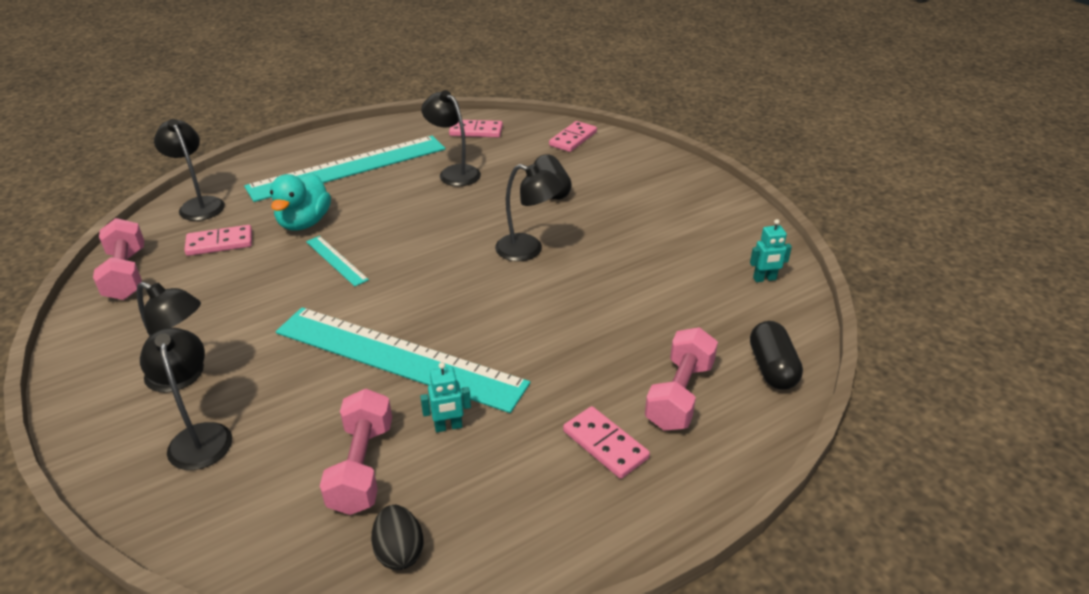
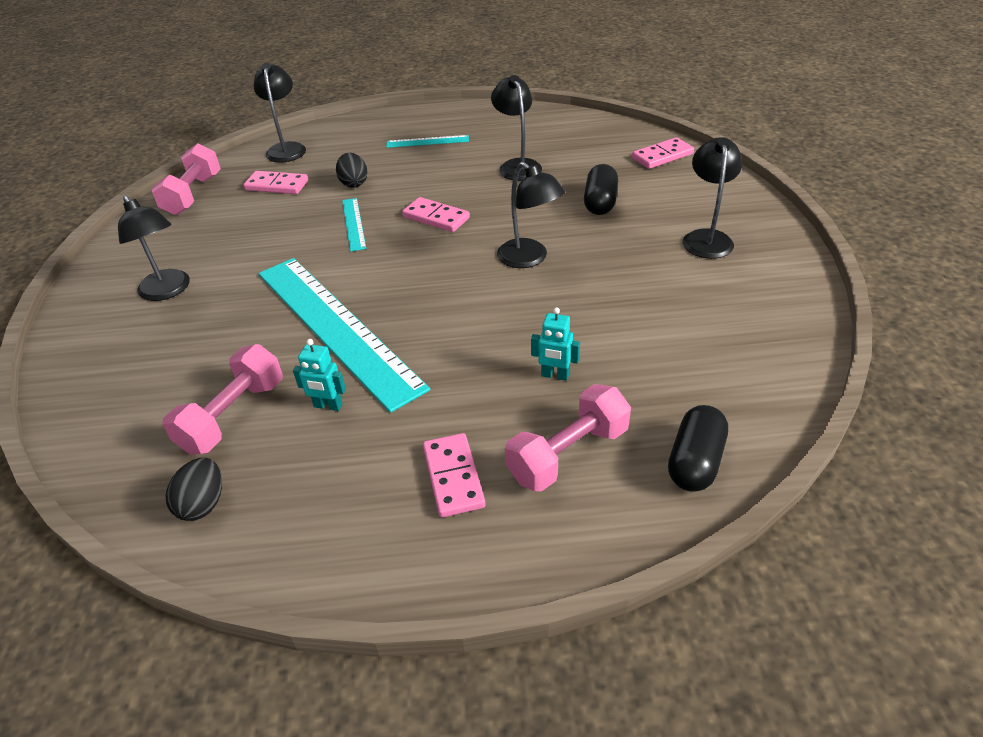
camera: 30 degrees right, 5 degrees up
(199, 436) = (141, 344): black lamp -> black lamp (706, 238)
(304, 223) = (354, 183): turquoise duck -> black egg
(348, 168) = (427, 141): turquoise ruler -> turquoise ruler, size x0.42
(476, 131) = (569, 129): pink domino -> pink domino (436, 217)
(764, 279) = (765, 359): turquoise robot -> turquoise robot (555, 375)

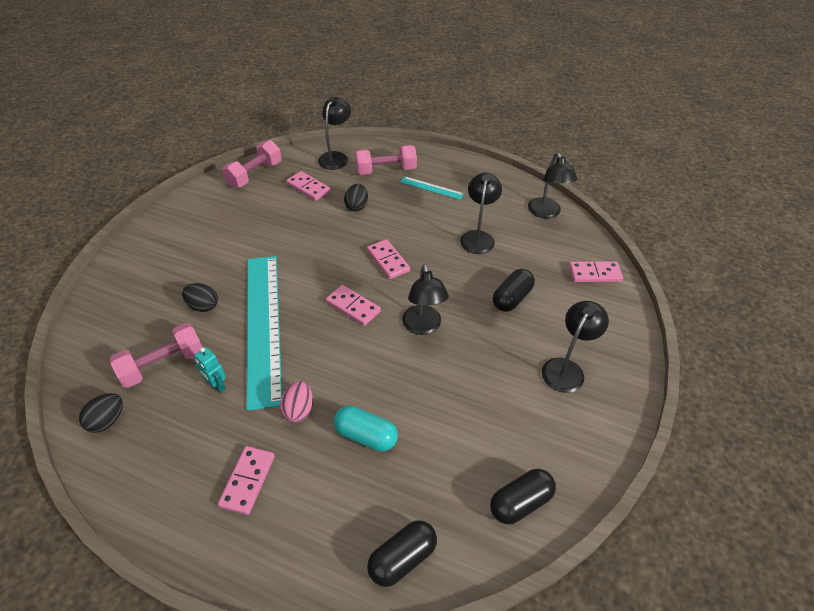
camera: 25 degrees right, 5 degrees up
(168, 291) = (191, 249): black lamp -> black lamp (546, 213)
(237, 338) = (203, 306): none -> black egg
(353, 224) = (332, 242): turquoise ruler -> none
(432, 271) = (353, 307): none -> pink domino
(454, 386) = (299, 410): none -> pink egg
(555, 375) = (366, 436): turquoise robot -> turquoise capsule
(568, 454) = (327, 504): pink dumbbell -> pink dumbbell (386, 170)
(766, 360) = (520, 503): none -> black capsule

